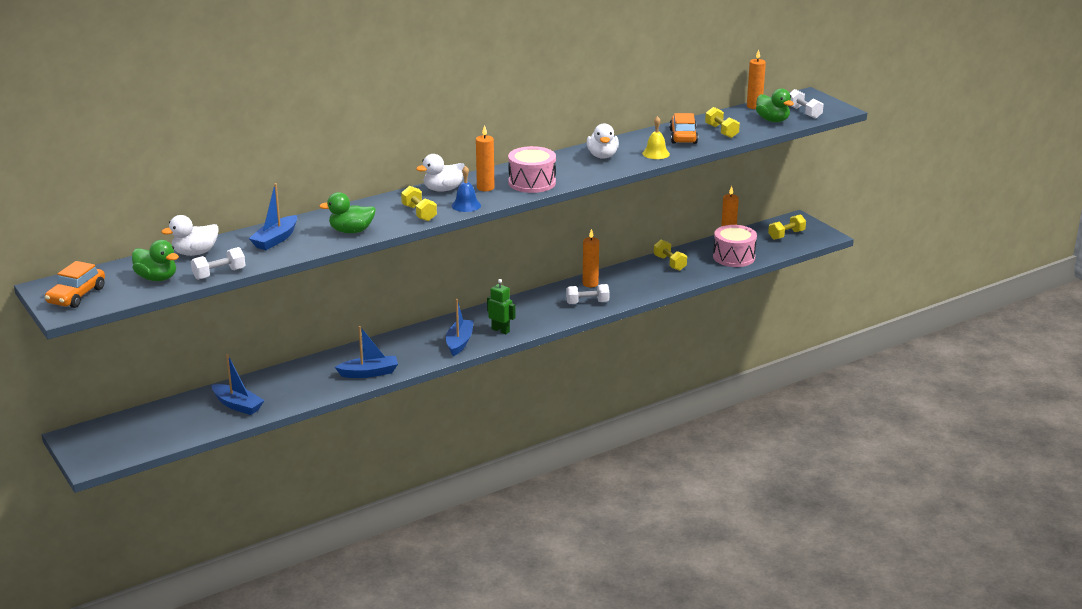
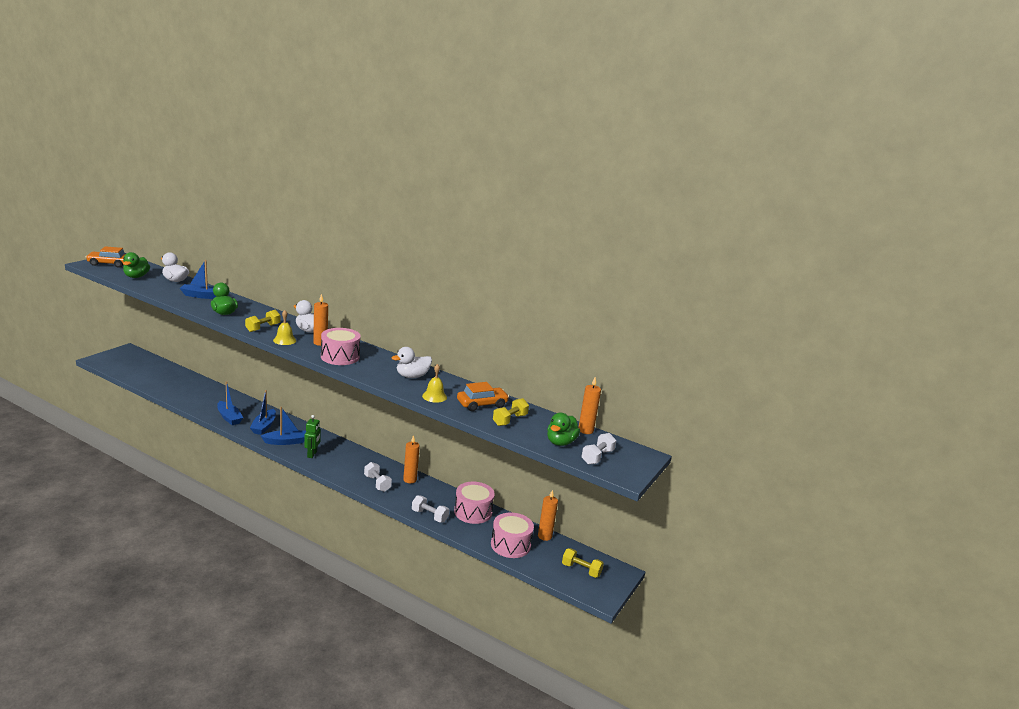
camera: 60 degrees right, 5 degrees down
(219, 274) = (146, 289): white dumbbell -> white dumbbell (429, 516)
(237, 405) = (174, 385): blue boat -> blue boat (264, 426)
(466, 205) = (284, 340): blue bell -> yellow bell
(669, 263) = (473, 512): yellow dumbbell -> pink drum

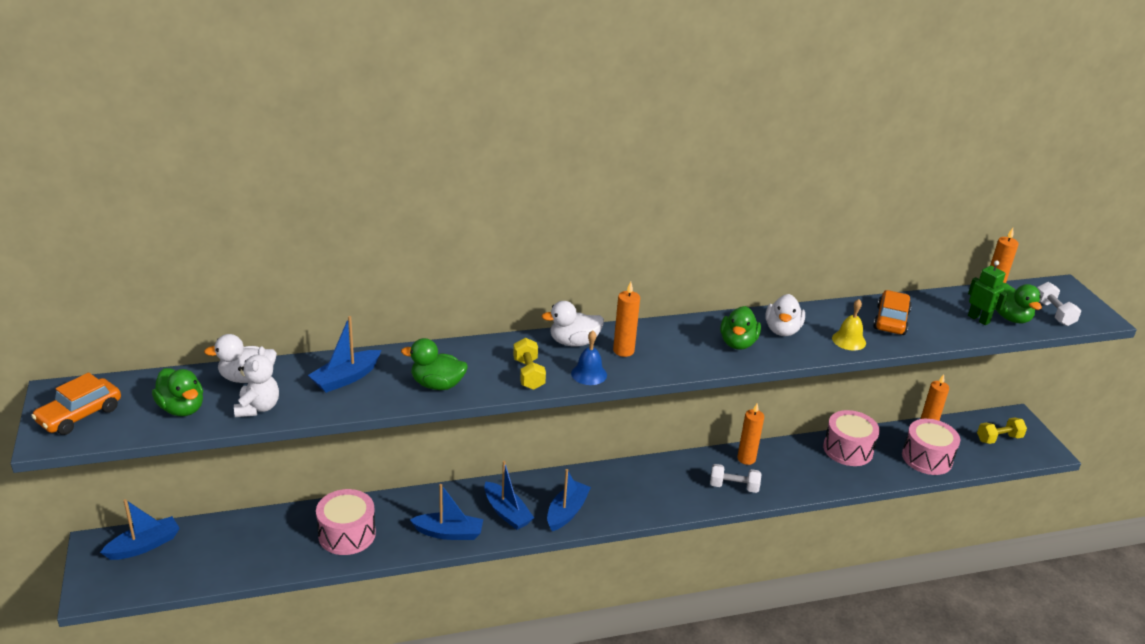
camera: 45 degrees left, 10 degrees up
(137, 358) = (144, 545): none -> blue boat
(155, 288) = (258, 408): none -> white teddy bear
(284, 340) = (589, 374): yellow bell -> blue bell
(312, 454) = (620, 505): green robot -> green robot (978, 319)
(340, 357) = (682, 355): pink drum -> pink drum (347, 534)
(376, 368) = (737, 343): none -> green duck
(429, 516) = (832, 483): white dumbbell -> none
(510, 420) = (941, 322): yellow dumbbell -> none

